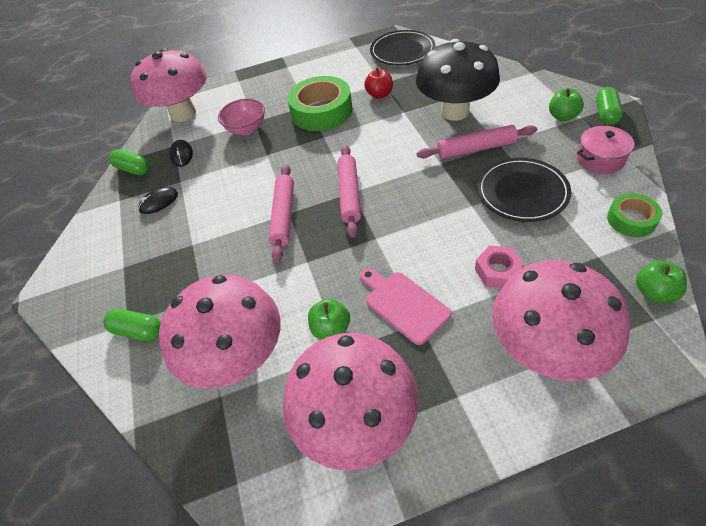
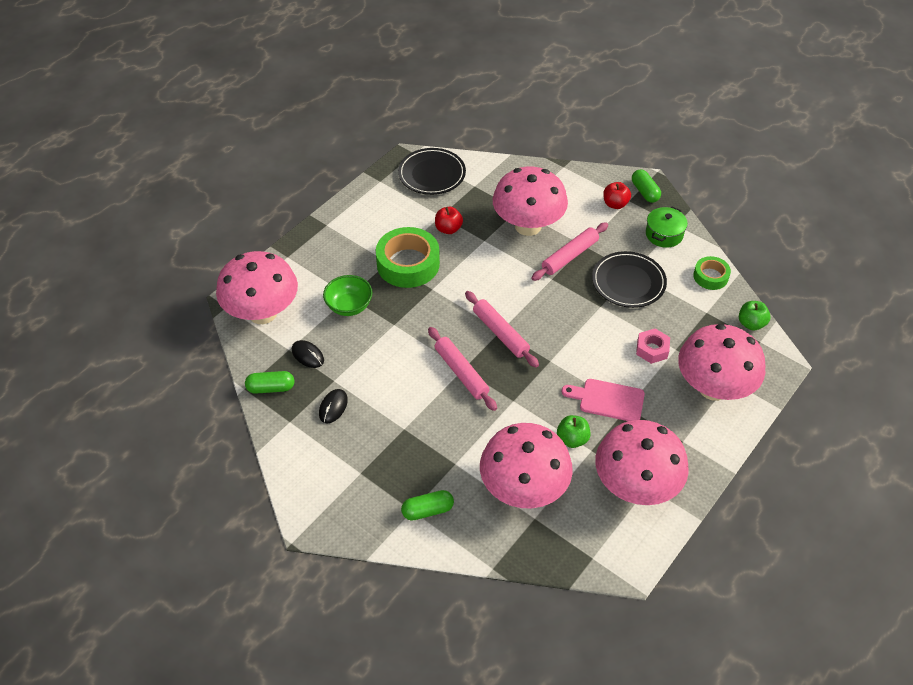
camera: 40 degrees left, 0 degrees up
(246, 129) = (349, 306): pink bowl -> green bowl
(455, 111) = (528, 226): black mushroom -> pink mushroom
(562, 116) = (615, 204): green apple -> red apple
(600, 159) = (664, 234): pink pot -> green pot

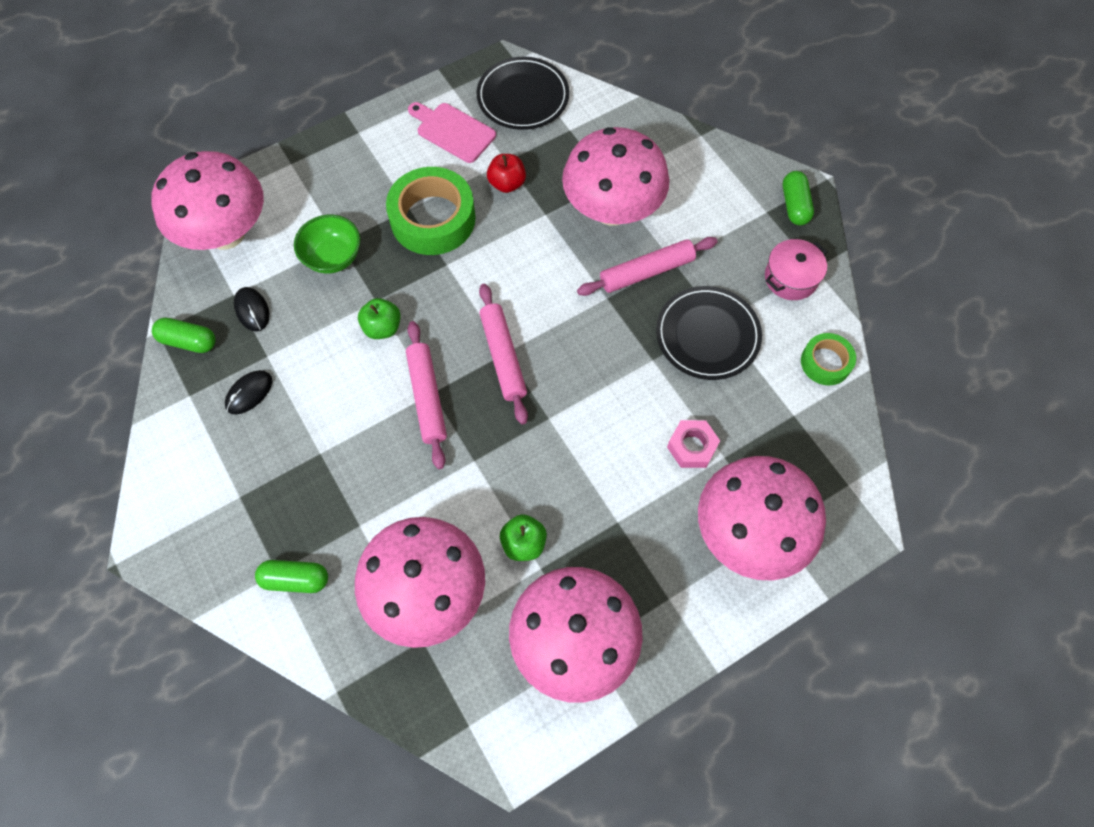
camera: 20 degrees right, 15 degrees up
(608, 400) = (597, 502): pink cutting board -> pink cutting board (453, 131)
(615, 204) = (745, 212): red apple -> none
(664, 234) = (791, 278): green pot -> pink pot
(751, 324) = (848, 453): green apple -> green apple (382, 327)

